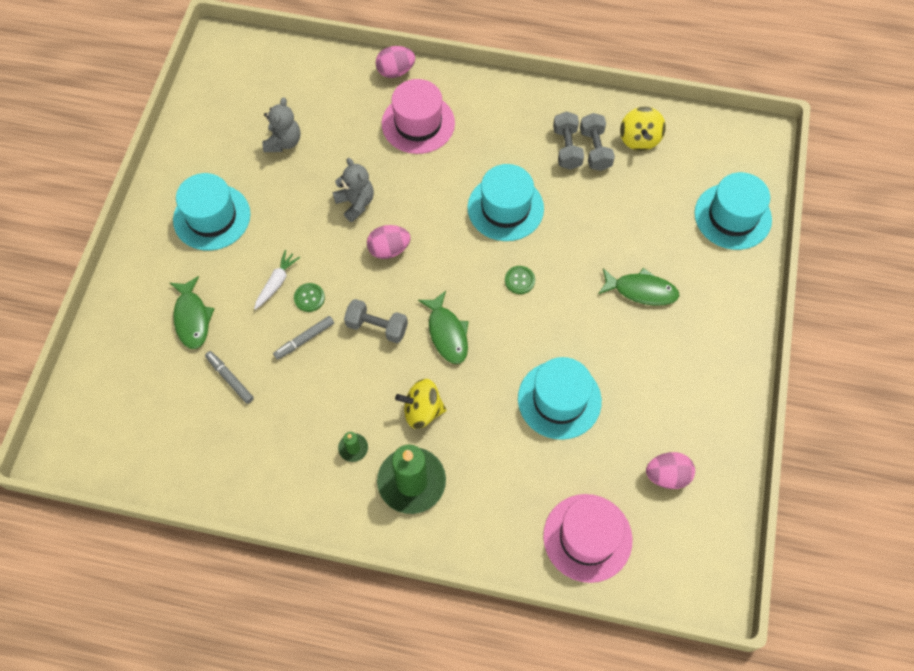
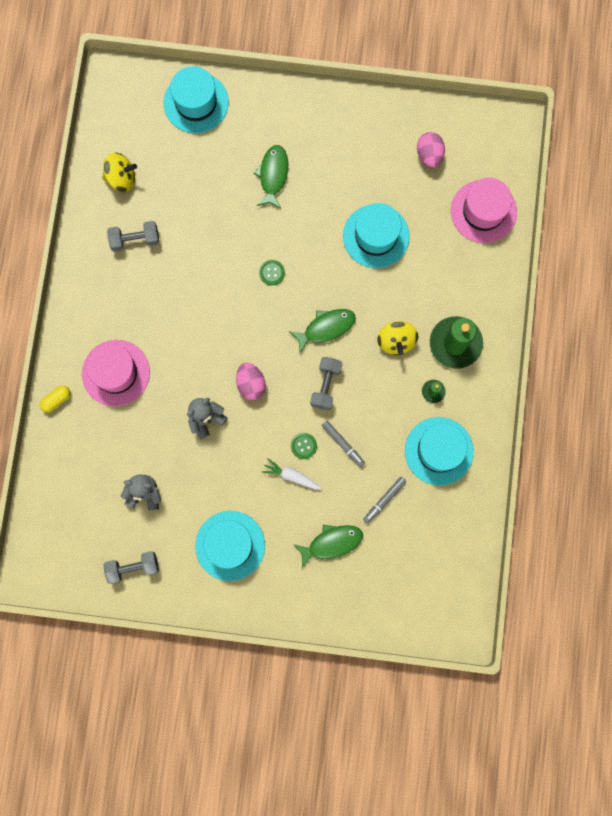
camera: 95 degrees left, 15 degrees up
(395, 71) = (56, 400): pink egg -> yellow capsule
(505, 208) = (201, 289): turquoise hat -> turquoise hat (439, 451)
(595, 149) = (135, 215): grey dumbbell -> grey dumbbell (133, 567)

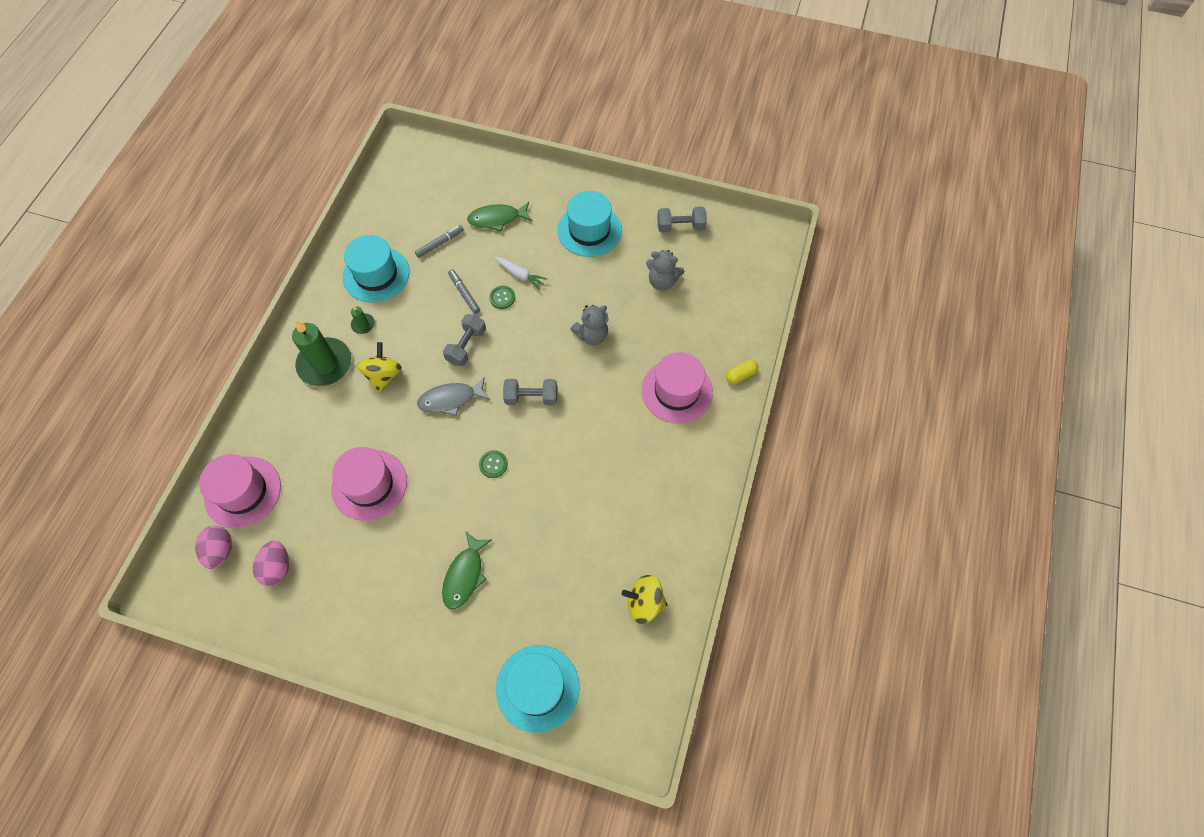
camera: 170 degrees left, 15 degrees down
(135, 240) = (638, 526): grey dumbbell -> grey dumbbell (531, 397)
(251, 384) = (540, 359): pink egg -> pink egg (220, 551)
(326, 328) = (451, 399): green fish -> grey fish
(376, 236) = (369, 485): turquoise hat -> pink hat

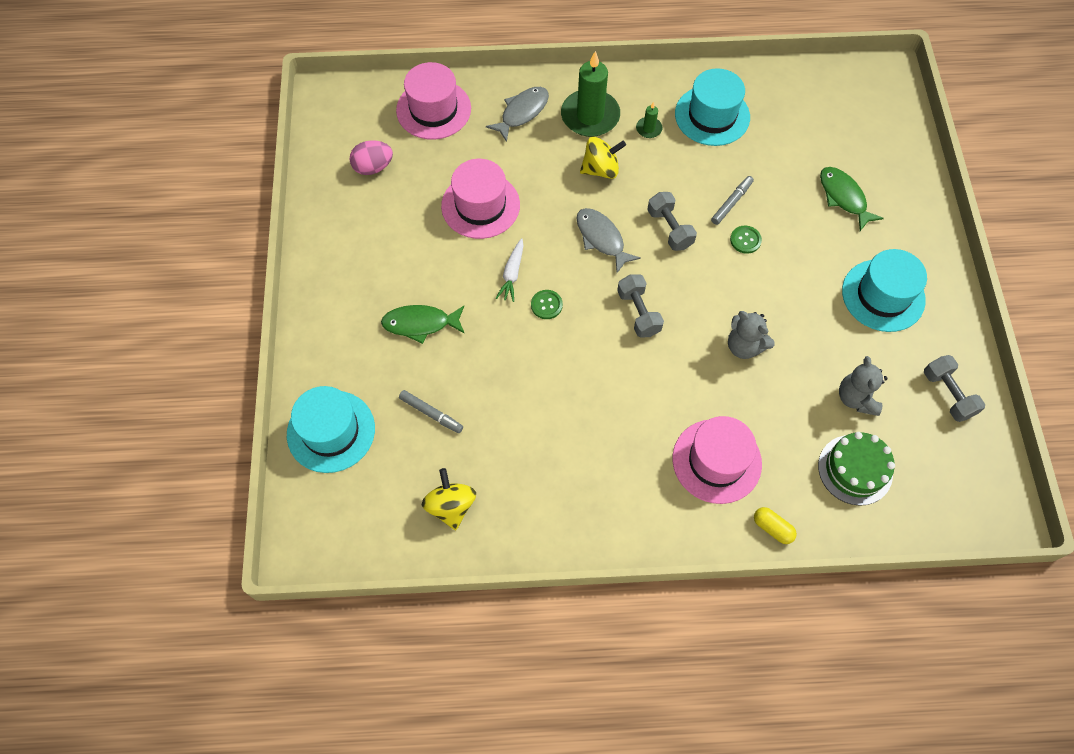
camera: 70 degrees right, 0 degrees up
(220, 551) = (373, 118): pink egg -> none
(290, 417) = (522, 113): none -> grey fish
(440, 244) = (780, 156): grey marker -> grey marker (431, 414)
(466, 346) = (669, 229): grey dumbbell -> grey dumbbell turned 60 degrees clockwise
(520, 275) = (783, 247): white carrot -> white carrot (512, 274)
(715, 305) = (855, 469): none -> green cake

